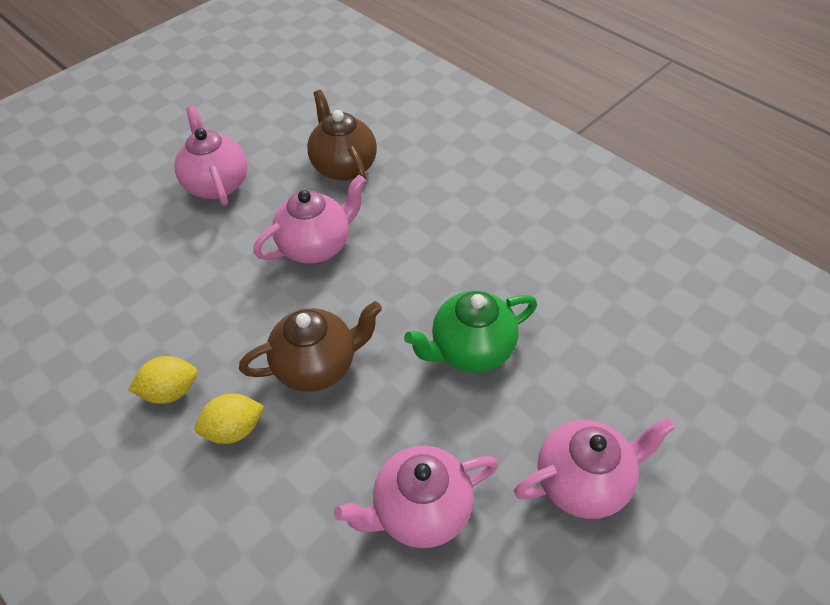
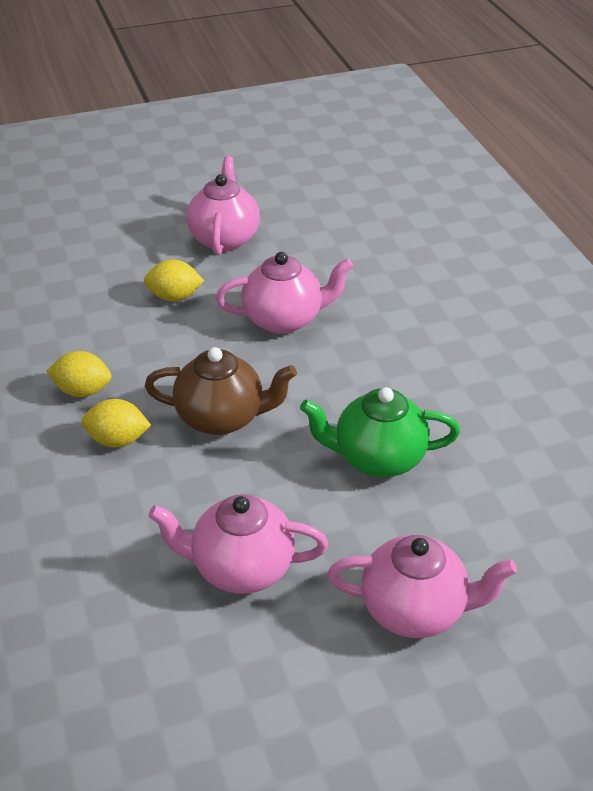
camera: 25 degrees right, 10 degrees down
(204, 259) = (174, 297): none -> yellow lemon
(343, 166) = (355, 260): brown teapot -> none

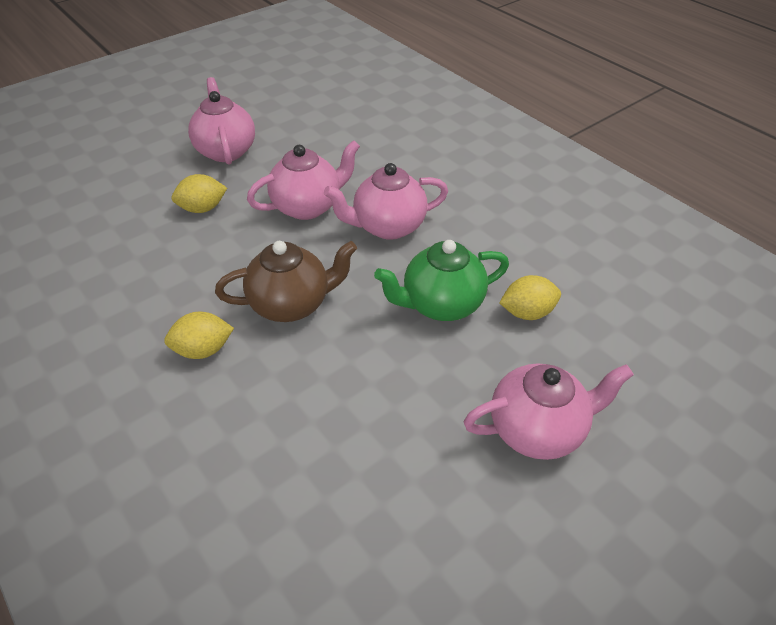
camera: 20 degrees left, 5 degrees up
(82, 391) = (150, 312): yellow lemon -> yellow lemon (527, 312)
(241, 568) = (371, 438): pink teapot -> pink teapot (388, 226)

